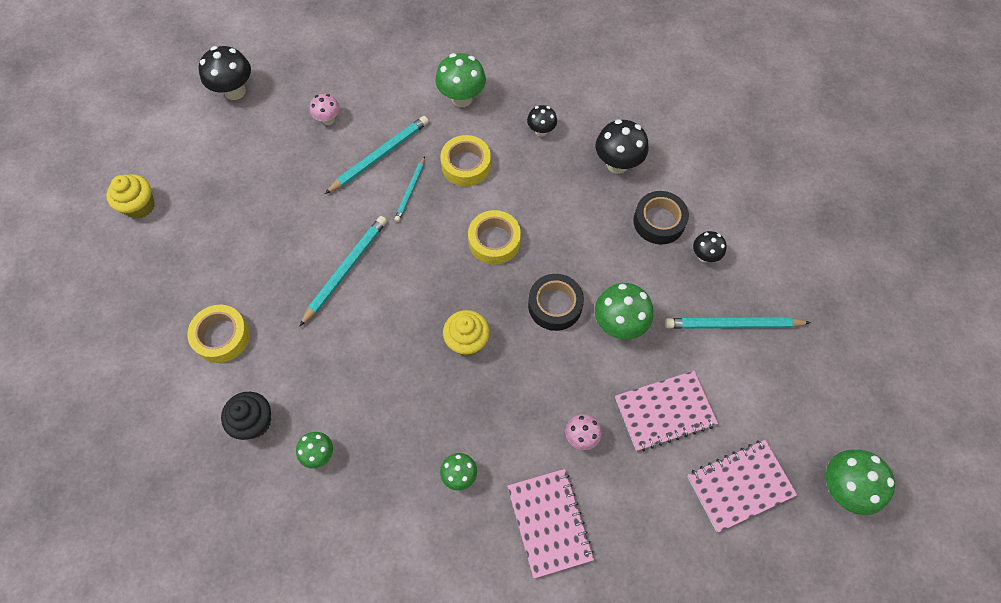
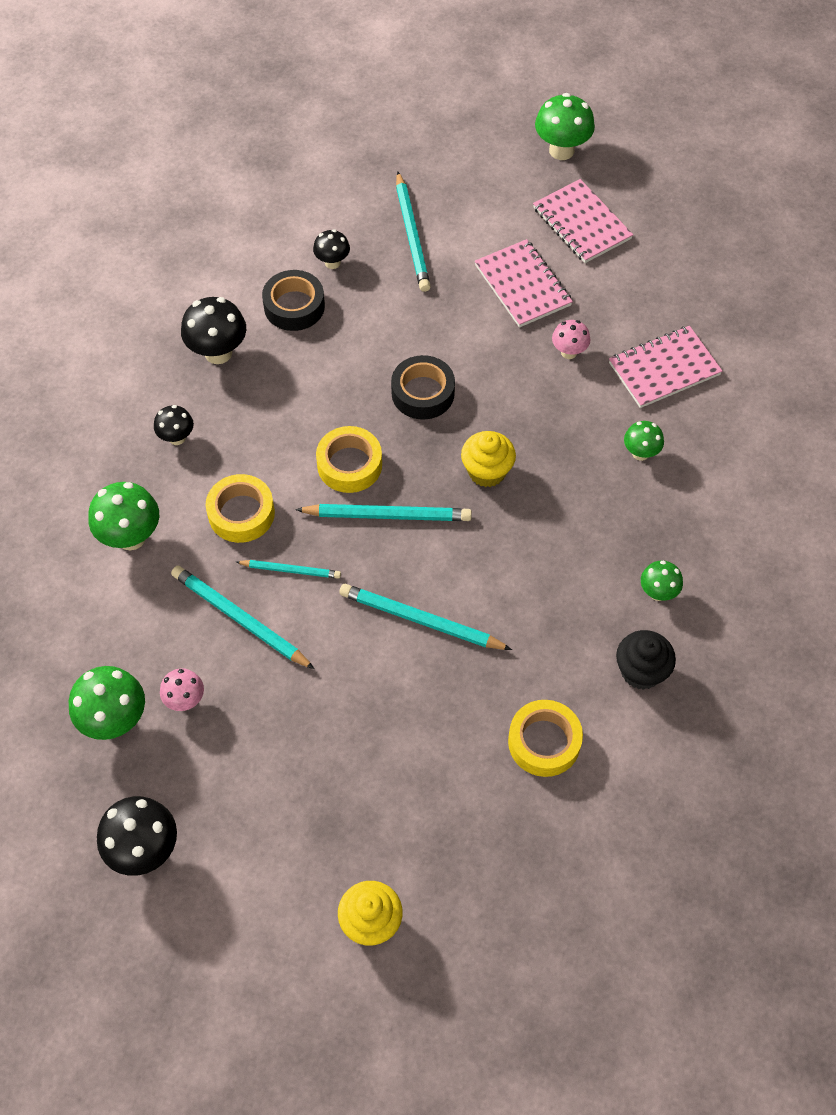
camera: 100 degrees left, 5 degrees down
(442, 261) = (387, 515): none -> turquoise pencil
(618, 324) = (433, 332): green mushroom -> green mushroom (115, 720)

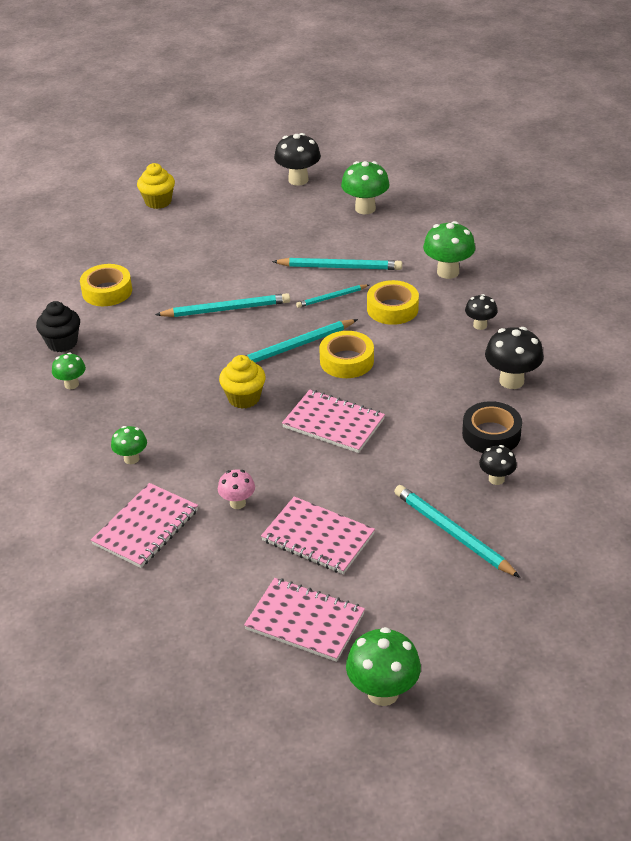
camera: 150 degrees right, 20 degrees down
(185, 700) = (335, 228): pink mushroom -> none
(423, 393) = (333, 423): black tape -> pink notebook

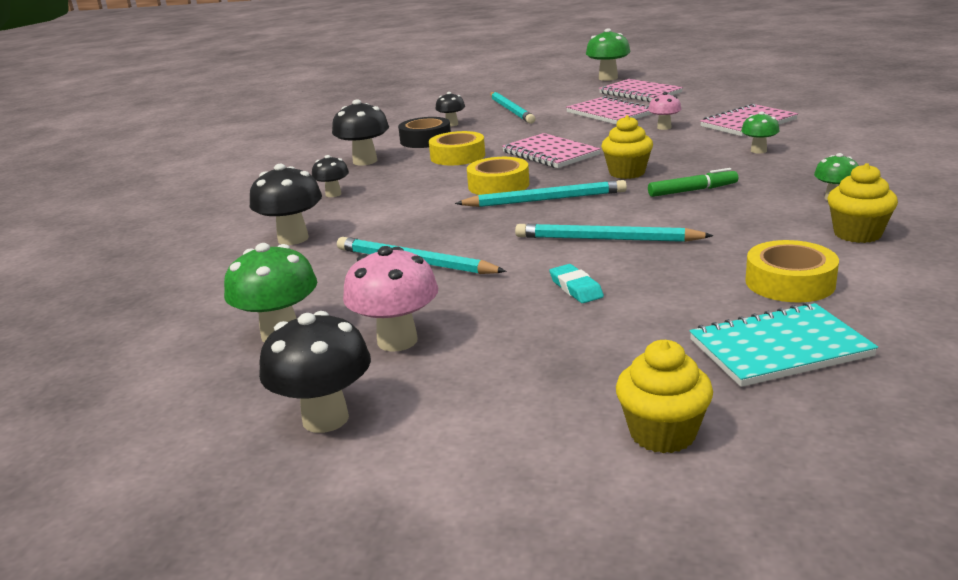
camera: 155 degrees left, 15 degrees down
(62, 343) = (857, 234): black cupcake -> yellow cupcake
(113, 248) = (779, 348): none -> turquoise notebook
(181, 378) = (692, 190): none -> green marker
(227, 265) = (576, 288): none -> turquoise eraser
(300, 217) = (397, 341): none -> pink mushroom
(332, 297) = (460, 233): turquoise pencil -> none
(392, 309) = (402, 216): yellow tape -> yellow tape (457, 156)
(448, 272) = (293, 239): green mushroom -> black mushroom

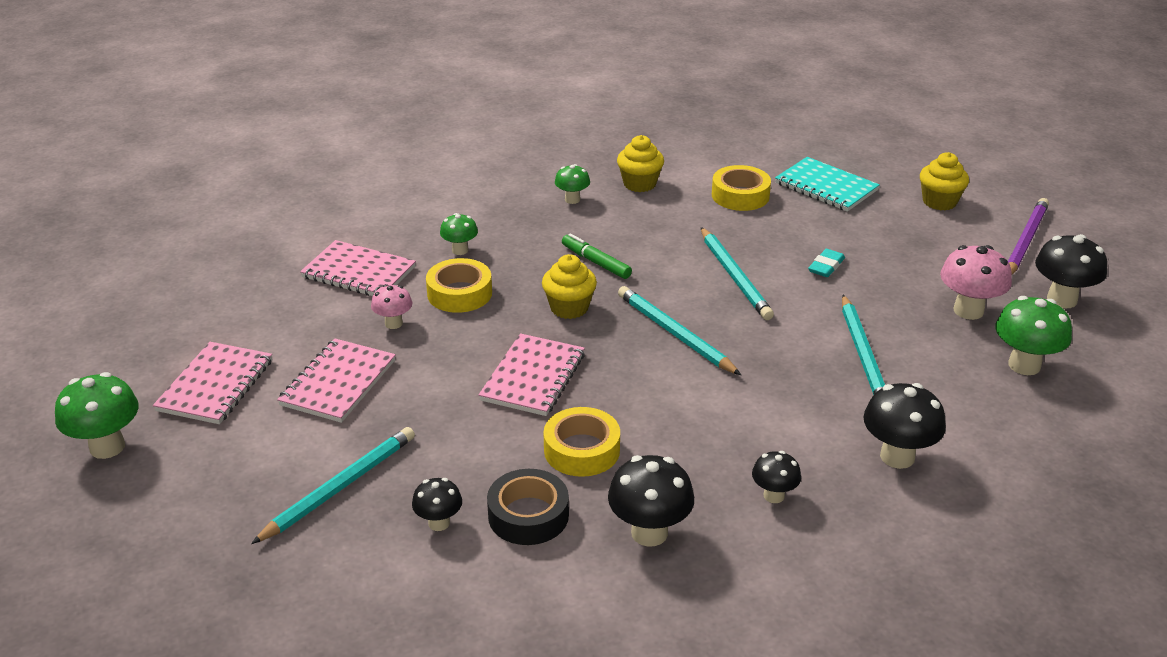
camera: 125 degrees left, 10 degrees up
(475, 463) = (1025, 241): none -> purple pencil
(498, 185) = (657, 377): yellow tape -> yellow tape (459, 293)

